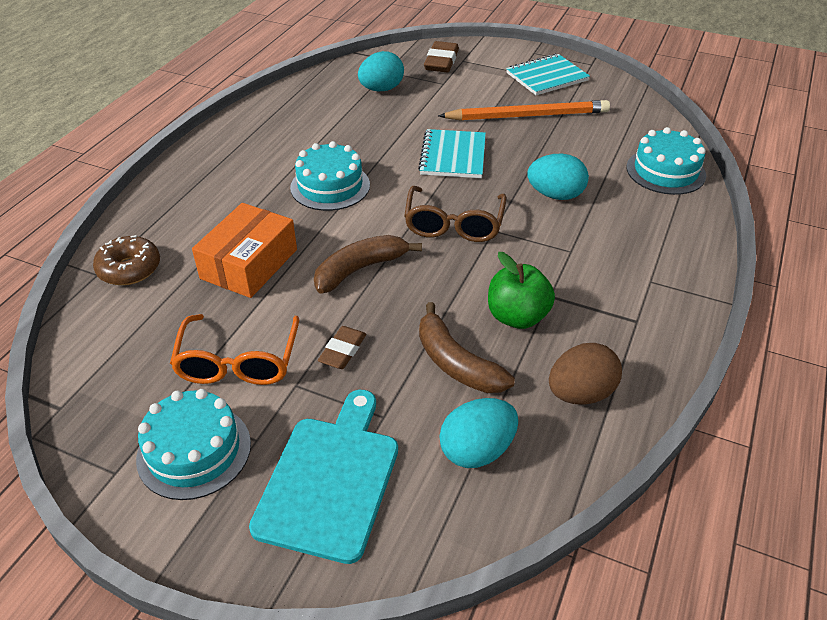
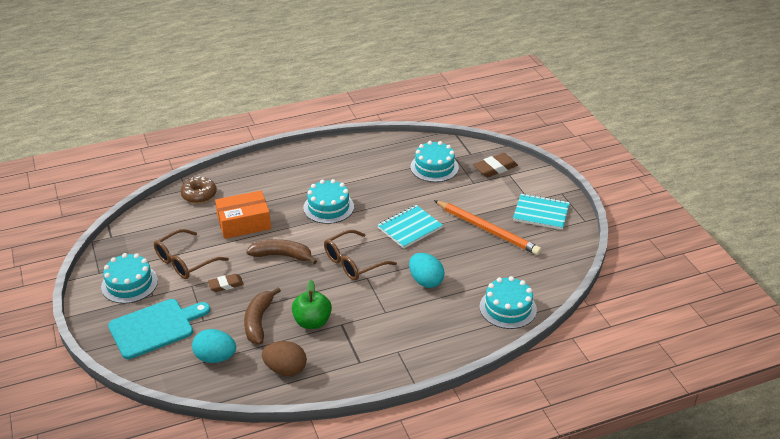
camera: 45 degrees right, 5 degrees down
(238, 362) = (185, 262): orange glasses -> brown glasses
(381, 89) = (434, 167): turquoise egg -> turquoise cake

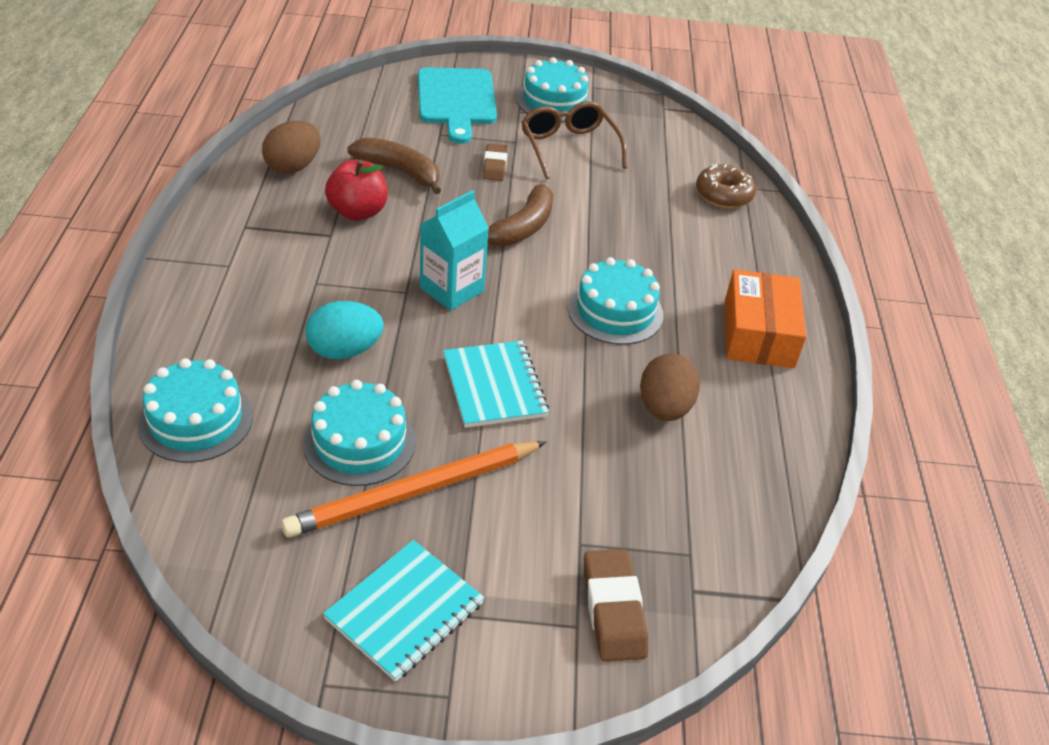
camera: 110 degrees right, 5 degrees up
(215, 357) = (365, 126): turquoise egg -> none
(244, 223) = (626, 216): orange box -> orange box (758, 334)
(312, 322) = (358, 212): green apple -> red apple
(353, 263) = (452, 289): brown glasses -> turquoise carton
(383, 179) = (664, 408): none -> brown egg
(434, 167) = (668, 501): turquoise cake -> turquoise cake (359, 442)

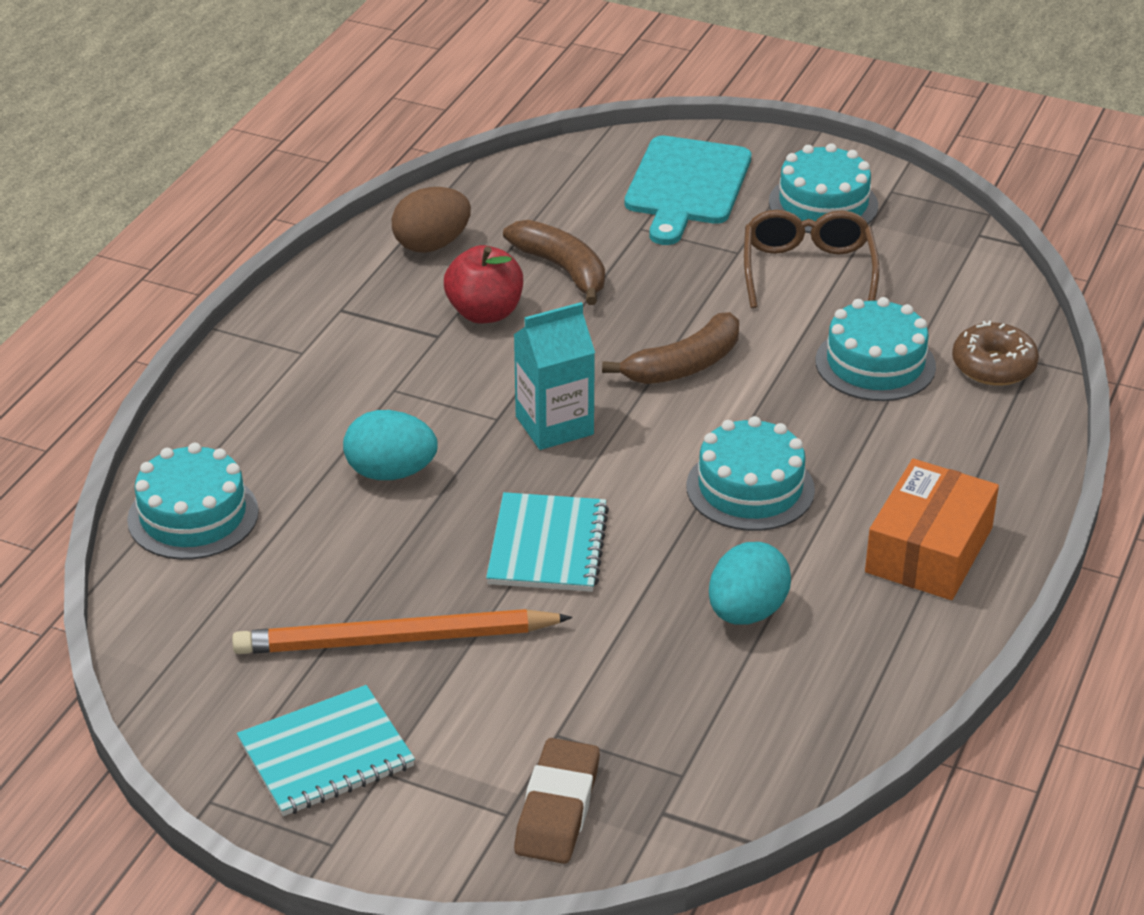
camera: 25 degrees right, 5 degrees down
(359, 442) = (360, 575): turquoise cake -> turquoise cake (875, 364)
(495, 166) = (692, 280): brown eraser -> none
(664, 408) = (746, 612): brown egg -> turquoise egg

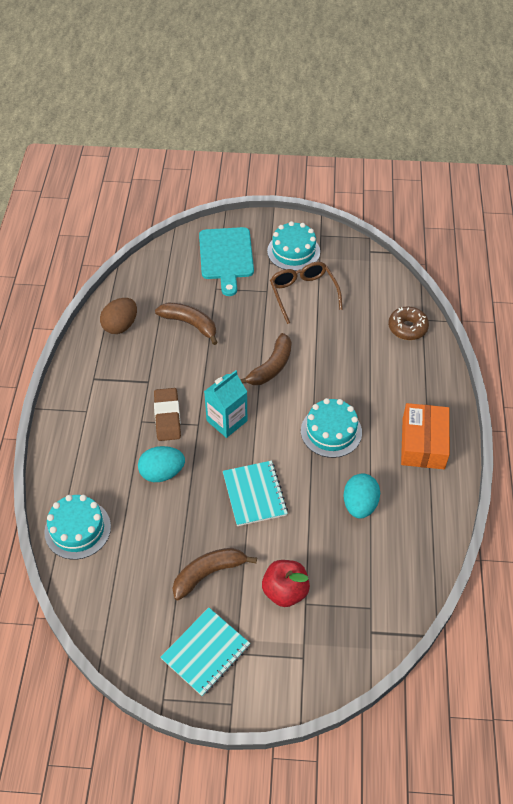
camera: 20 degrees left, 15 degrees up
(396, 640) = (208, 573): orange pencil -> brown banana
(485, 313) = (164, 361): red apple -> red apple (285, 591)
(557, 808) = (324, 646): brown eraser -> brown eraser (167, 417)
(875, 364) = (356, 341): turquoise cake -> none

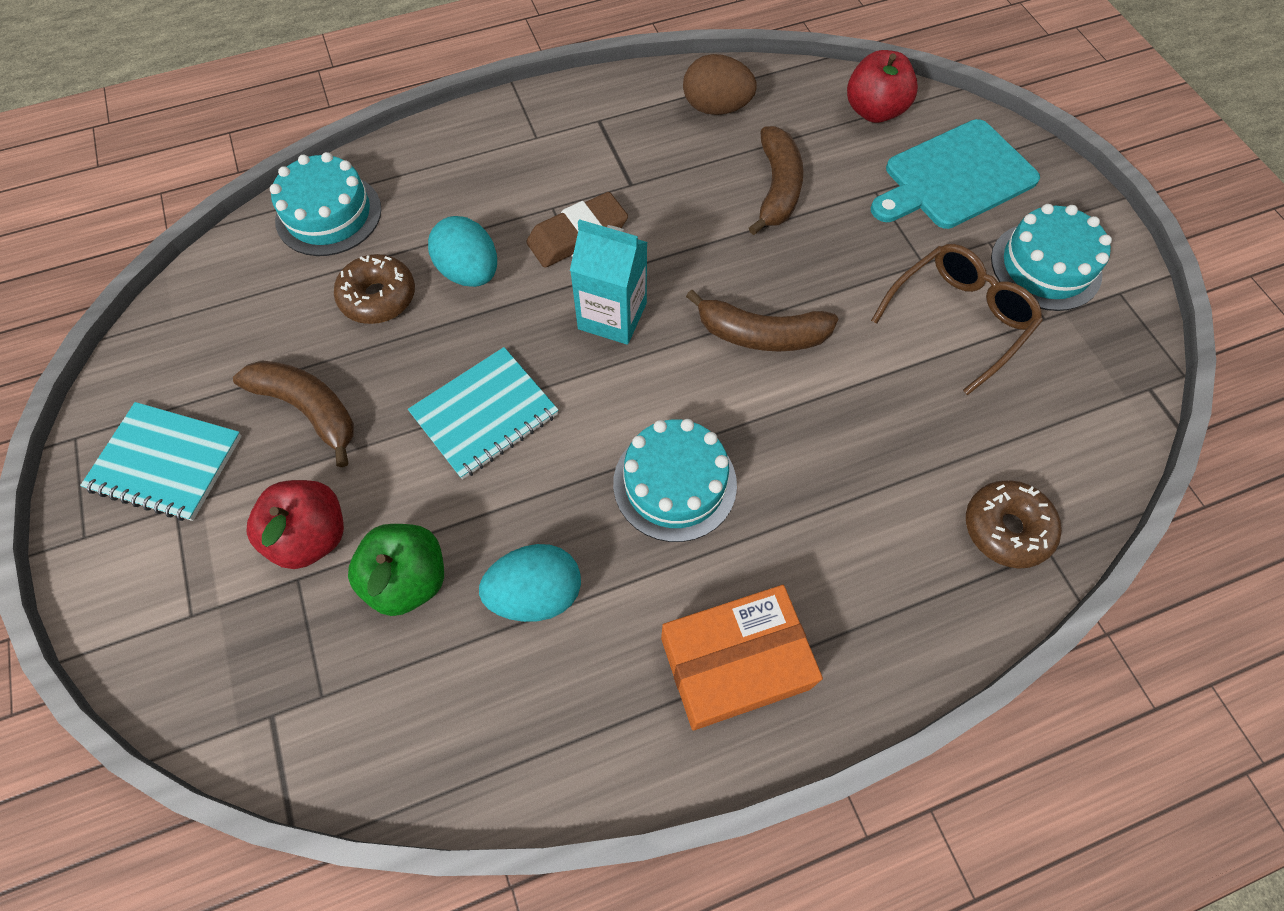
camera: 65 degrees right, 10 degrees up
(153, 520) = (378, 297): none -> brown donut
(166, 265) = (874, 111): none -> red apple
(328, 554) = (408, 579): none -> green apple

